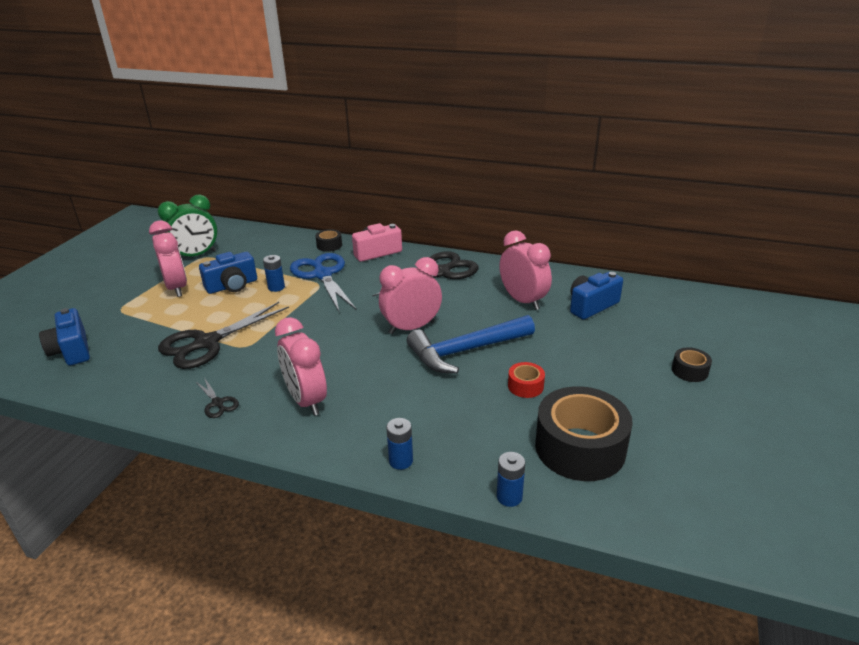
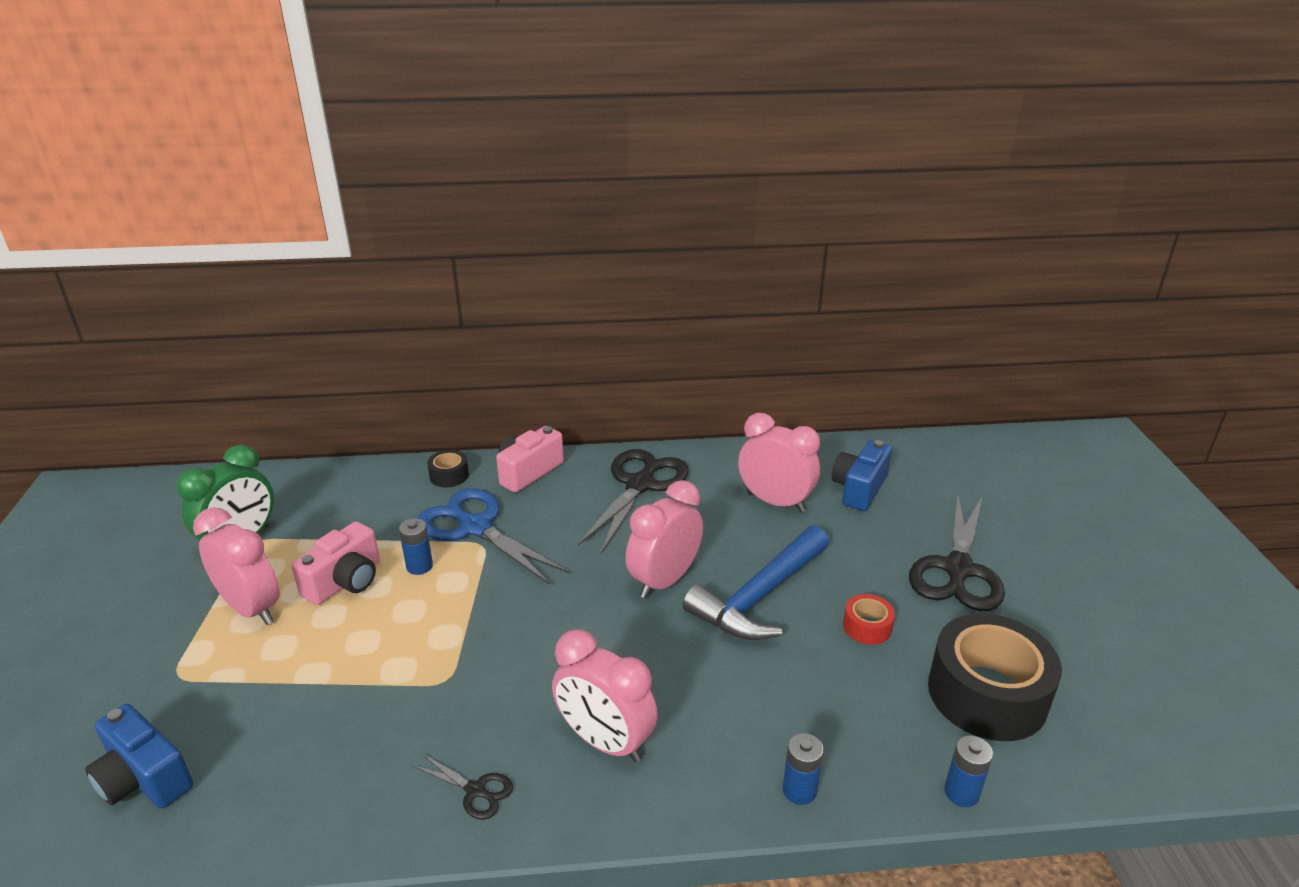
camera: 25 degrees left, 0 degrees up
(207, 343) = (379, 693): black scissors -> black scissors (958, 569)
(232, 286) = (345, 581): blue camera -> pink camera
(689, 371) = (1024, 551): black tape -> none

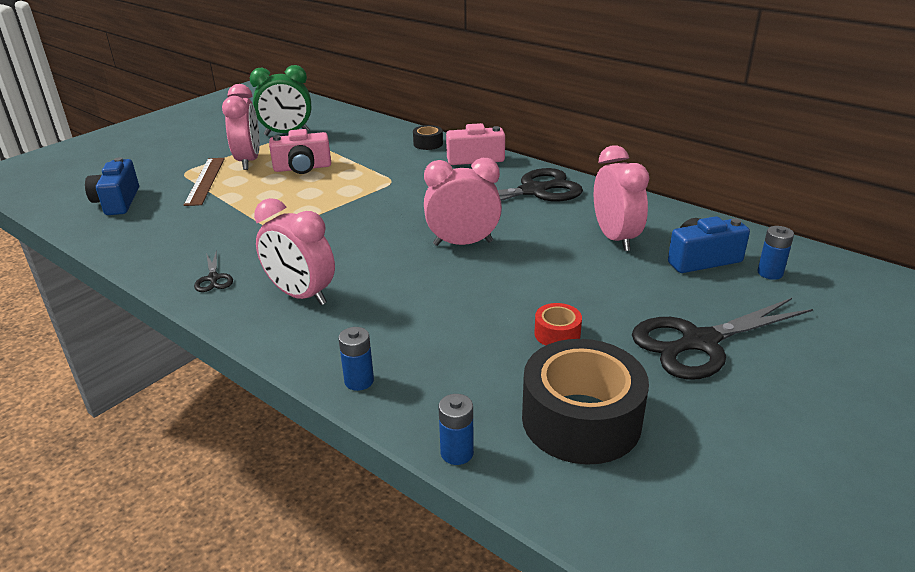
camera: 45 degrees right, 0 degrees up
(234, 670) = (205, 181): none -> brown ruler
(419, 566) = (345, 177): blue battery -> blue battery (770, 273)
(475, 527) = (401, 172): blue scissors -> none
(605, 741) = (301, 295): pink clock -> pink clock turned 45 degrees counterclockwise
(759, 596) = (510, 280): blue hammer -> none

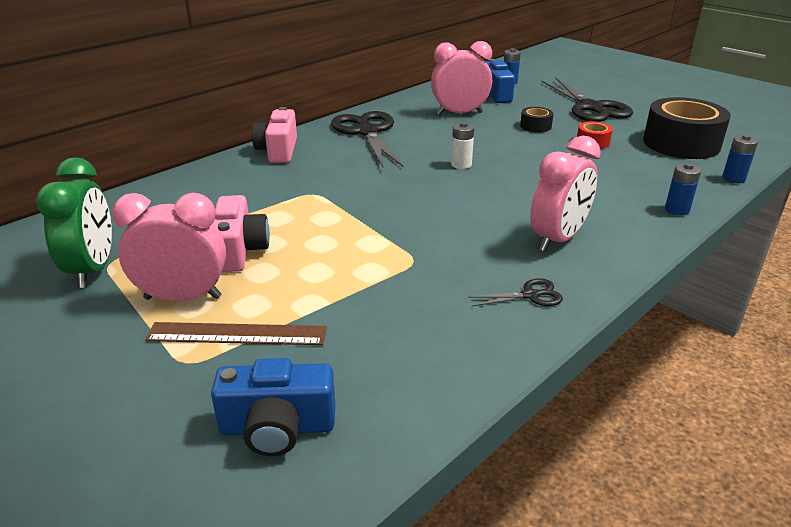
camera: 85 degrees left, 0 degrees up
(428, 144) = (219, 172): black tape -> black tape (535, 126)
(463, 243) = (461, 164): pink clock -> white battery

